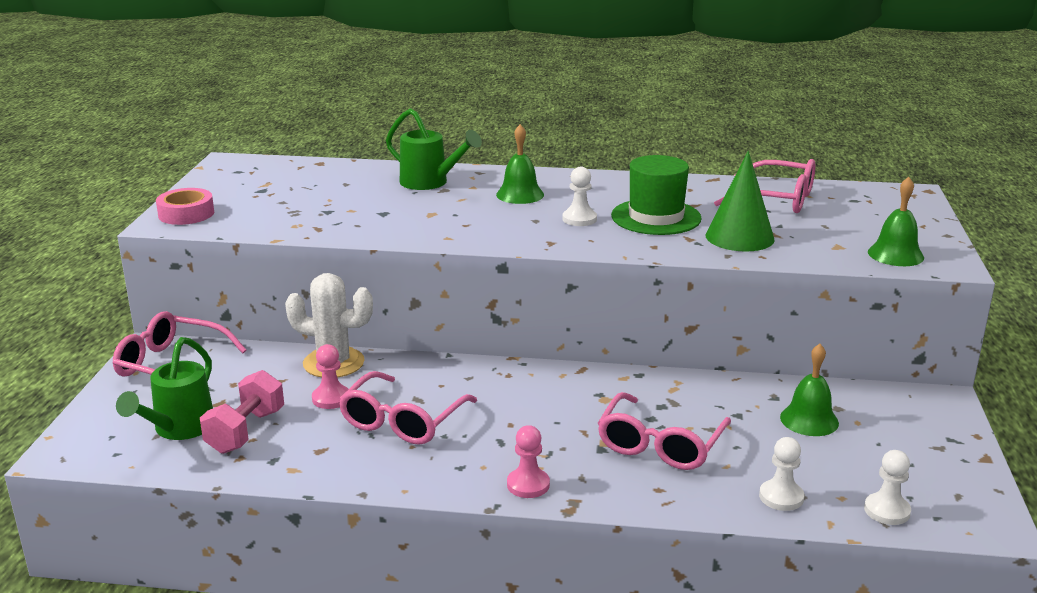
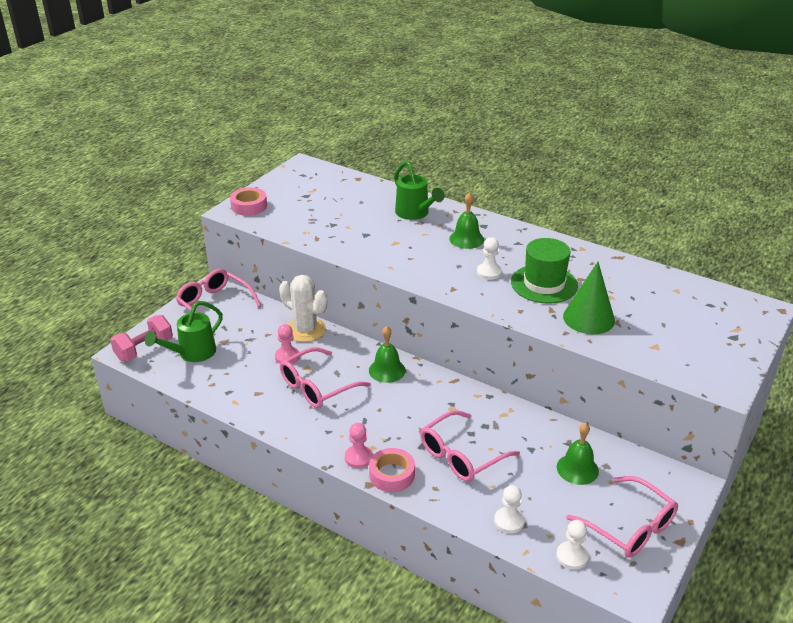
camera: 25 degrees right, 10 degrees up
(246, 431) = (226, 366): pink dumbbell -> pink dumbbell (144, 349)
(589, 491) = (392, 474): none -> pink tape
(777, 199) = (649, 289): pink glasses -> pink glasses (630, 527)
(895, 254) = (692, 366): green bell -> green bell (387, 370)

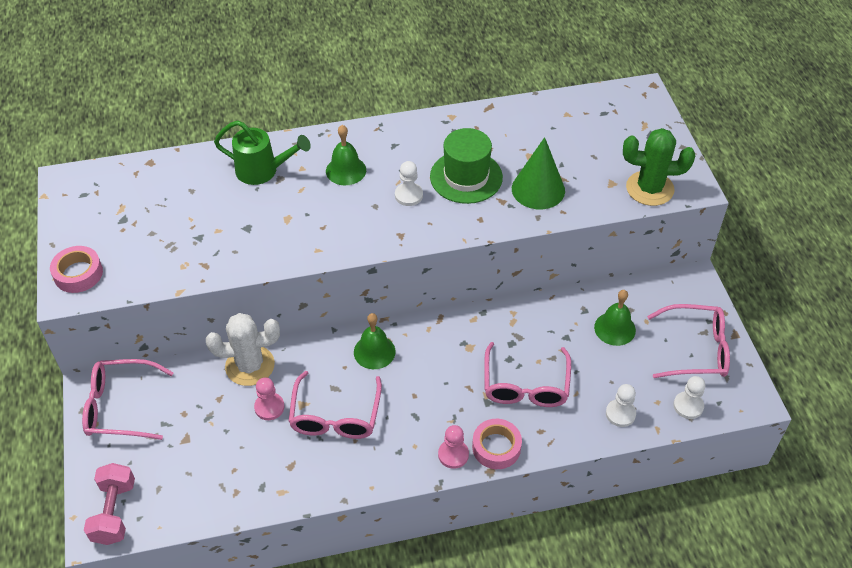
camera: 45 degrees left, 15 degrees up
(192, 353) = (171, 476): green watering can -> none
(684, 367) = (649, 188): none -> green cactus

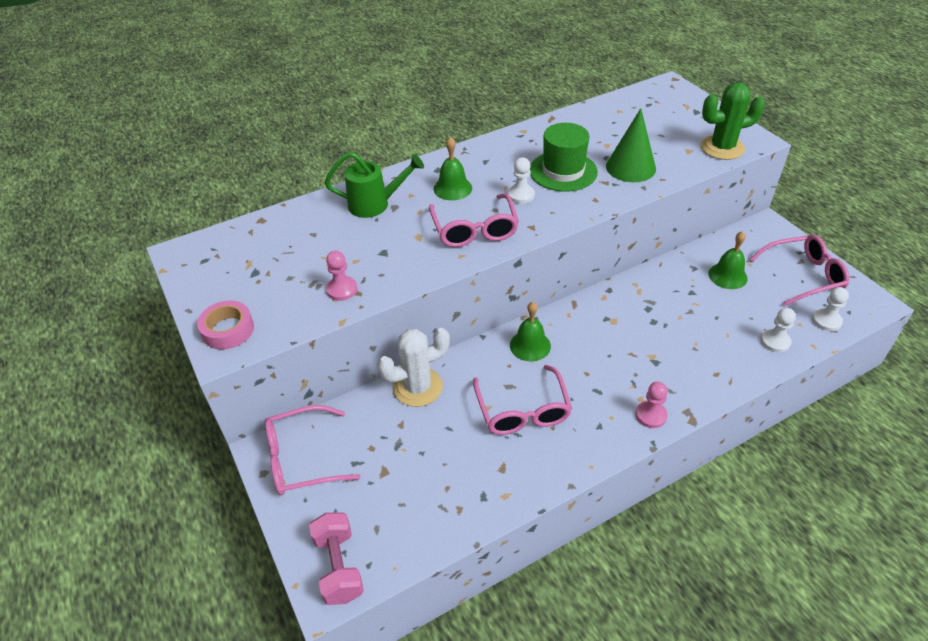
camera: 15 degrees left, 5 degrees down
(269, 407) = (455, 419): pink pawn -> pink pawn (342, 289)
(496, 447) = (686, 398): pink tape -> none
(525, 385) = (680, 339): pink glasses -> pink glasses (474, 230)

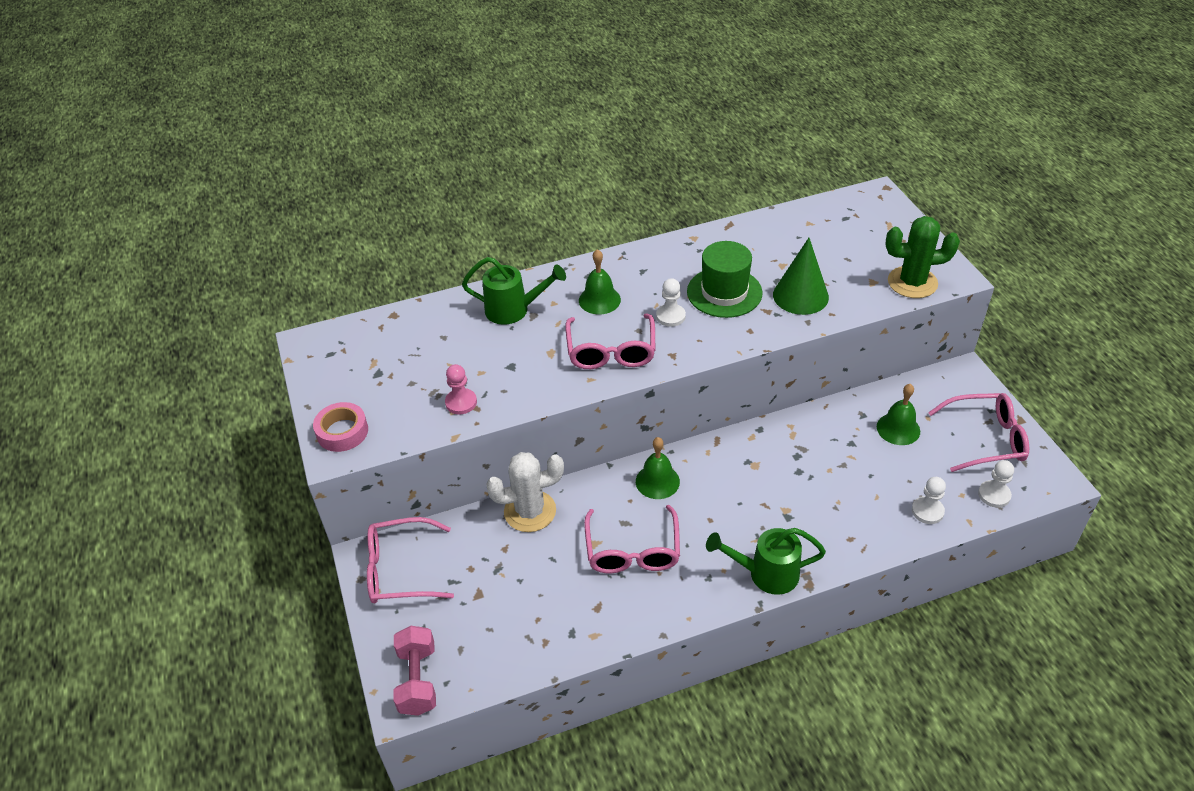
camera: 10 degrees right, 0 degrees up
(651, 415) = (766, 574): pink pawn -> green watering can

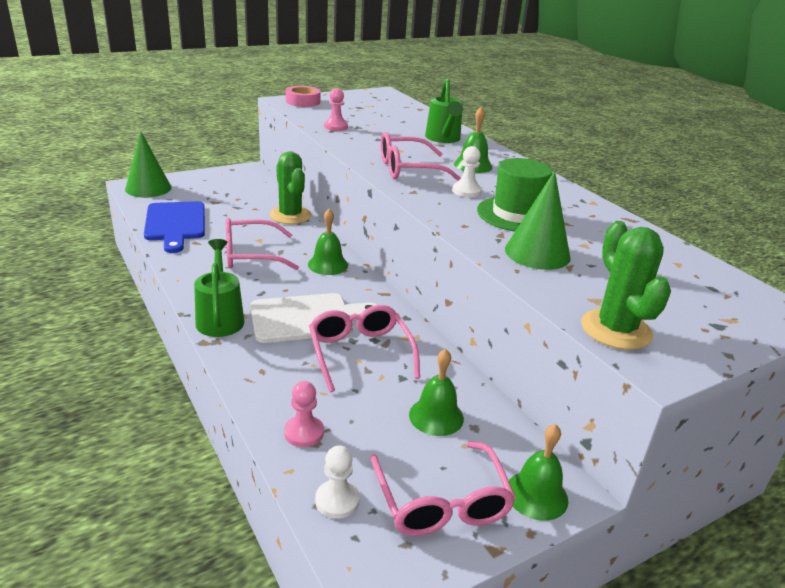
camera: 75 degrees right, 15 degrees down
(400, 570) = (238, 179): pink glasses -> pink glasses (360, 353)
(418, 680) = (148, 188): pink dumbbell -> green cone
(530, 511) = (290, 215): white cactus -> green cactus
(543, 634) = (175, 224): none -> blue cutting board
(763, 503) = (307, 318): none -> white cutting board
(927, 511) = (304, 433): white pawn -> pink pawn
(971, 390) = (536, 495): none -> green bell

